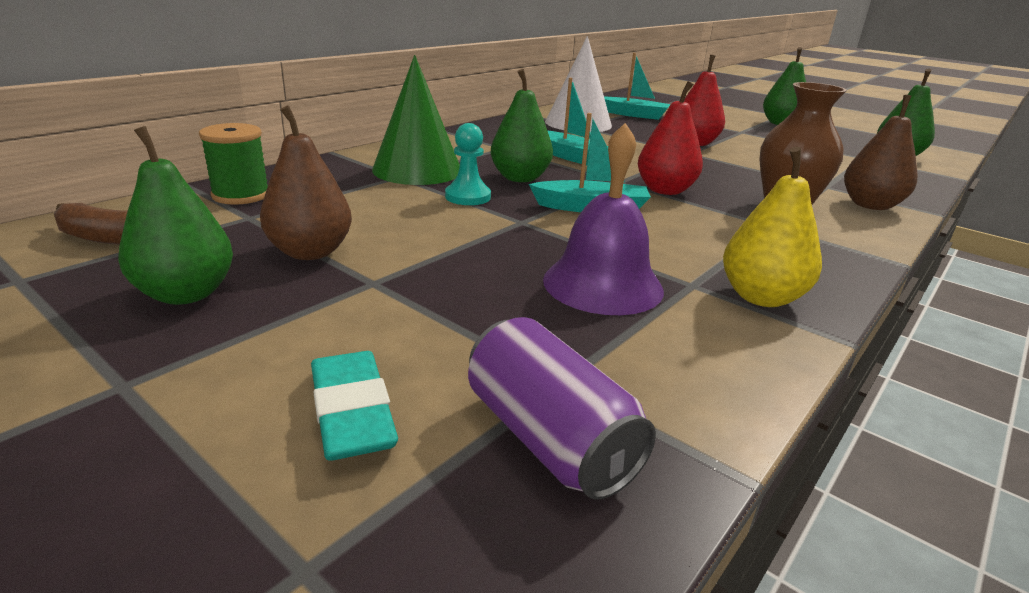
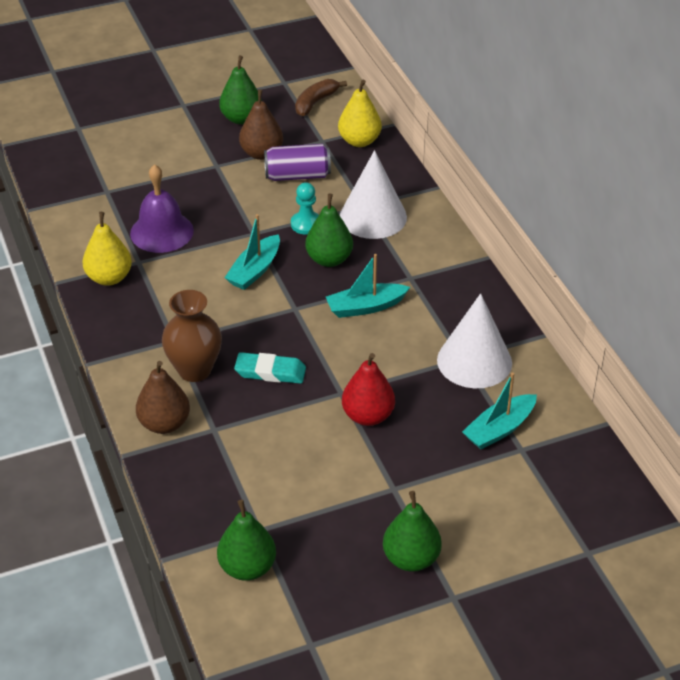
camera: 120 degrees right, 15 degrees up
(241, 195) = (359, 141): green spool -> yellow pear
(352, 412) = (130, 144): turquoise eraser -> turquoise eraser (270, 372)
(417, 170) = (373, 217): green cone -> white cone
(549, 438) = (83, 178): purple can -> purple can (297, 176)
(665, 190) = (262, 323): red pear -> none

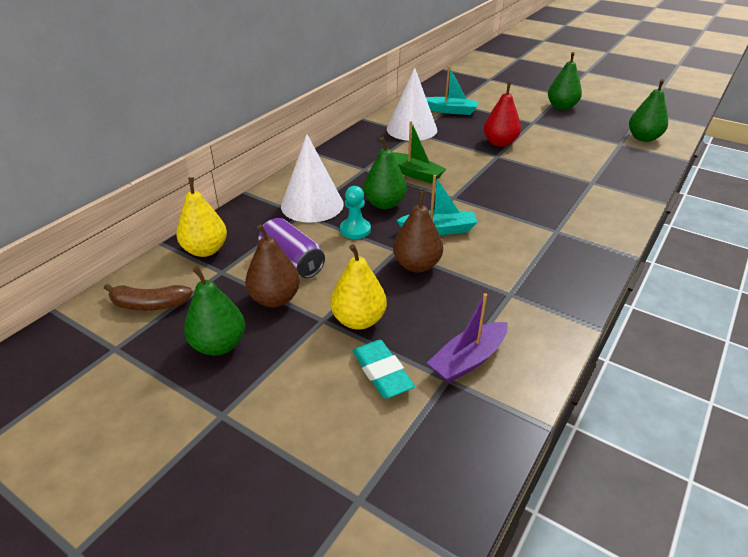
camera: 125 degrees left, 5 degrees down
(109, 207) = (468, 360): none -> purple boat
(109, 278) = (550, 299): yellow pear -> yellow pear (358, 320)
(161, 232) = (457, 301): purple bell -> none
(164, 424) = (620, 200): brown pear -> brown pear (417, 265)
(194, 370) = (564, 209): brown vase -> none
(270, 372) = (519, 183): turquoise eraser -> turquoise eraser (382, 372)
(365, 307) = (414, 173): turquoise boat -> green boat

